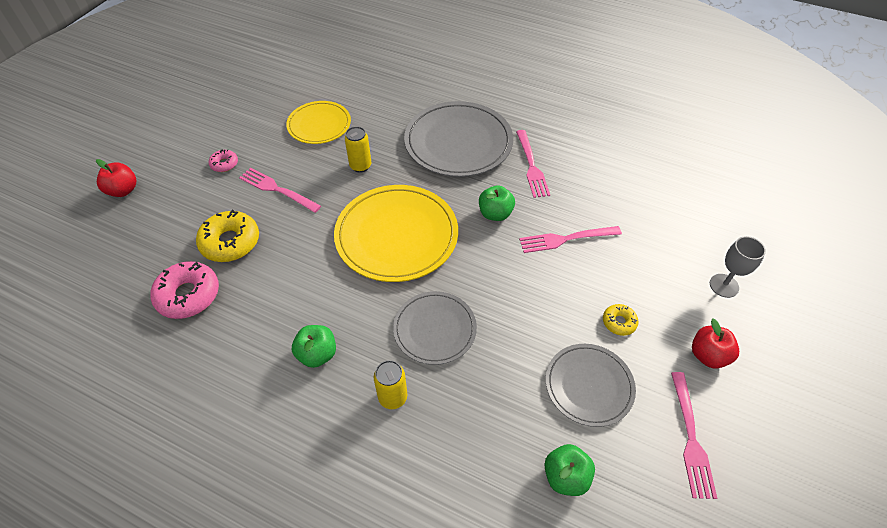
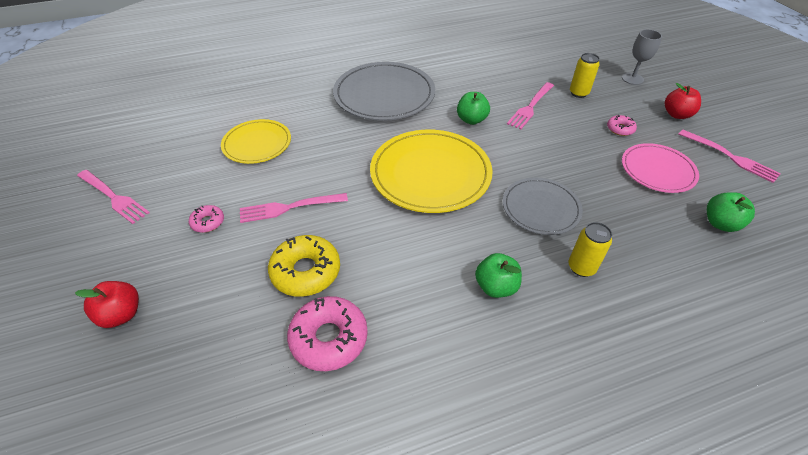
camera: 45 degrees left, 5 degrees down
(360, 166) = (335, 150): yellow can -> yellow can (578, 93)
(531, 166) = (451, 81): pink fork -> pink fork (113, 197)
(589, 386) = (657, 170): grey plate -> pink plate
(619, 322) = (620, 129): yellow donut -> pink donut

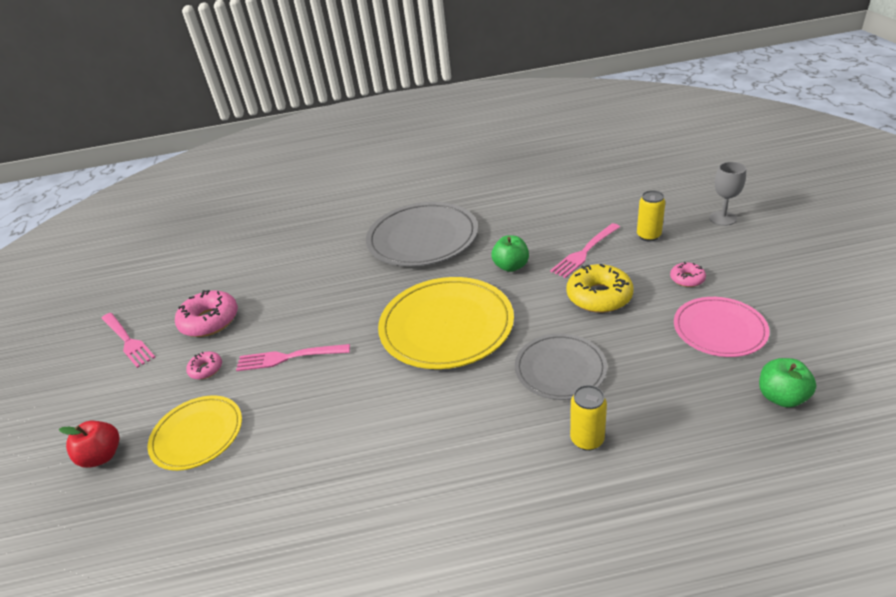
camera: 15 degrees right, 10 degrees down
(257, 144) = (276, 290): yellow plate -> yellow plate (197, 435)
(306, 271) = (285, 425): yellow donut -> yellow donut (599, 296)
(329, 338) = (288, 496): pink donut -> pink donut (210, 321)
(496, 286) = (480, 454): green apple -> none
(676, 114) = (767, 262): red apple -> none
(730, 157) = (822, 315): pink fork -> none

